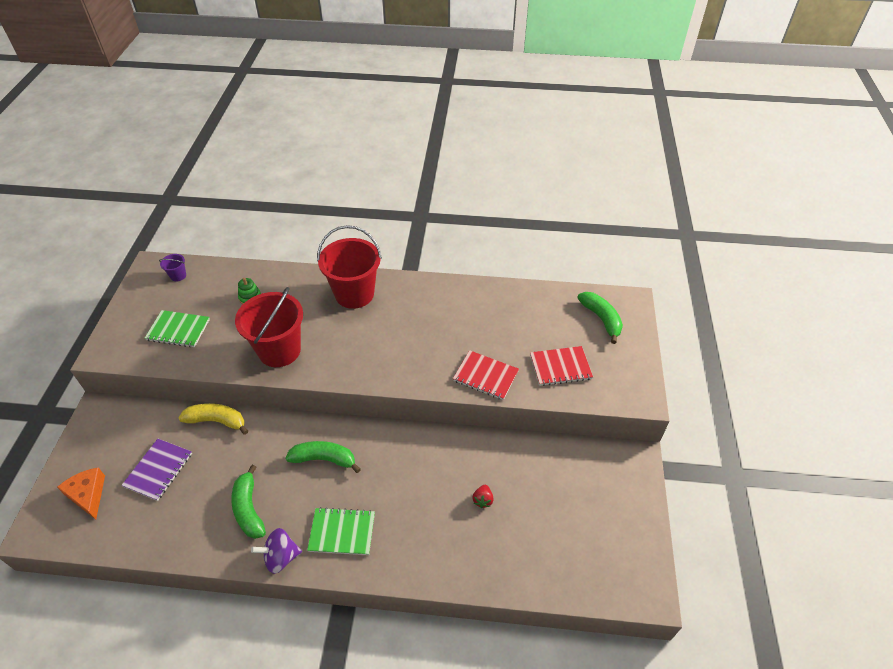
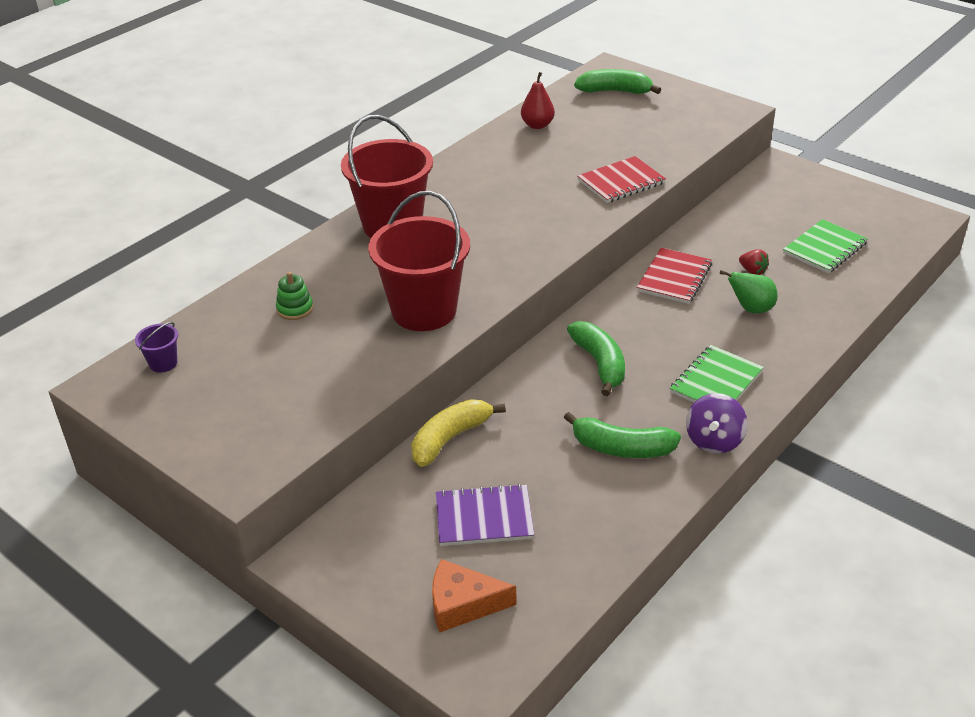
camera: 55 degrees left, 10 degrees down
(158, 470) = (484, 517): purple notebook -> purple notebook turned 60 degrees counterclockwise
(178, 330) = (281, 390): green notebook -> green notebook (824, 248)
(324, 459) = (600, 364): green banana -> green banana turned 120 degrees clockwise
(436, 518) = (751, 309): none -> green pear
(520, 301) = (537, 125): none -> red pear
(560, 367) = (654, 136): red notebook -> red notebook (674, 278)

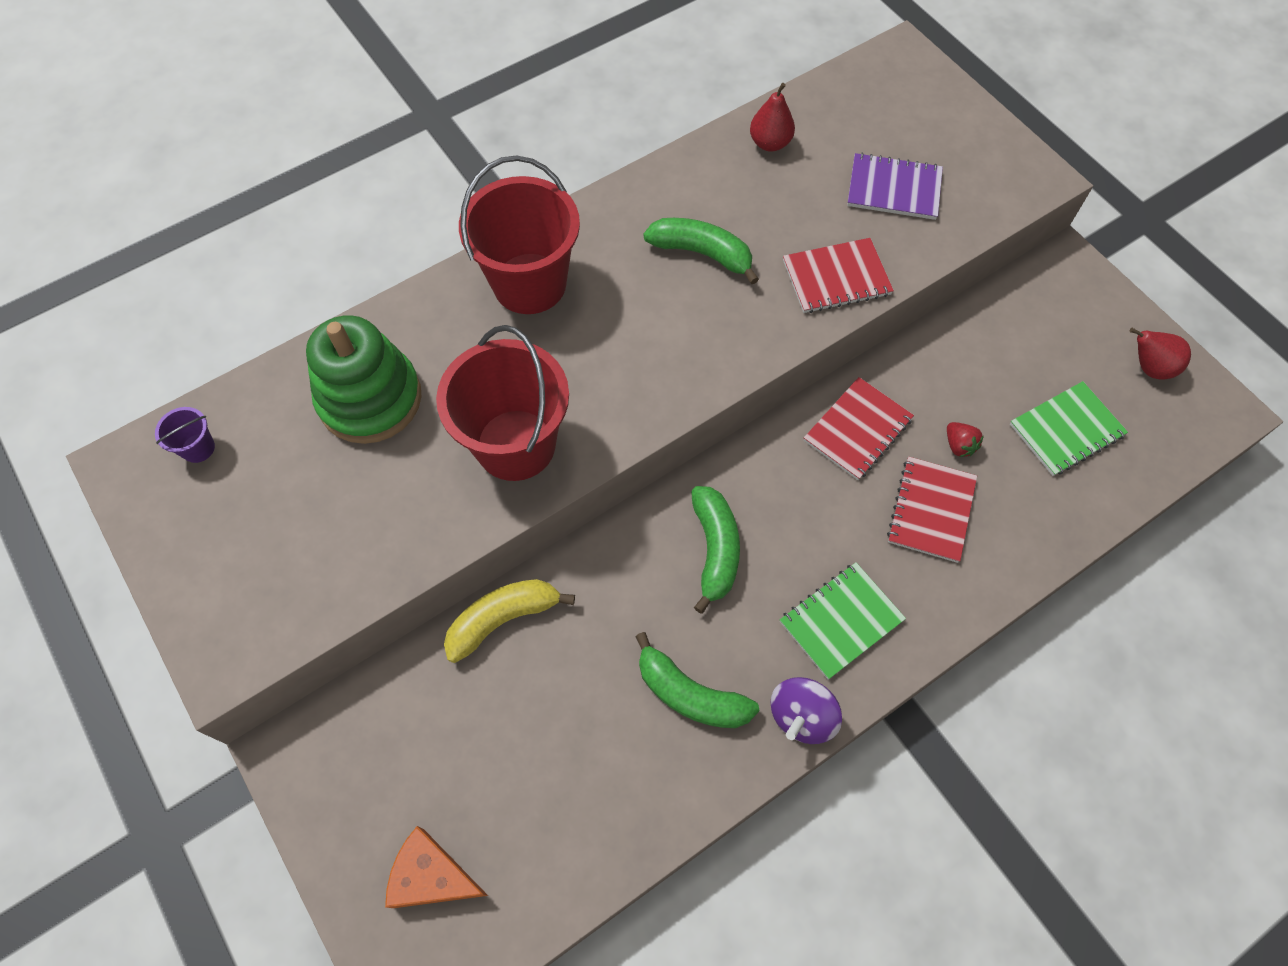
camera: 15 degrees right, 25 degrees up
(295, 309) = (370, 398): green stacking toy -> green stacking toy, size x2.33
(484, 517) = (498, 753): purple notebook -> purple notebook (894, 189)
(615, 91) = (893, 102): green banana -> green banana (702, 253)
(751, 309) = (931, 510): green pear -> red notebook
(864, 206) = (1148, 367): none -> red pear

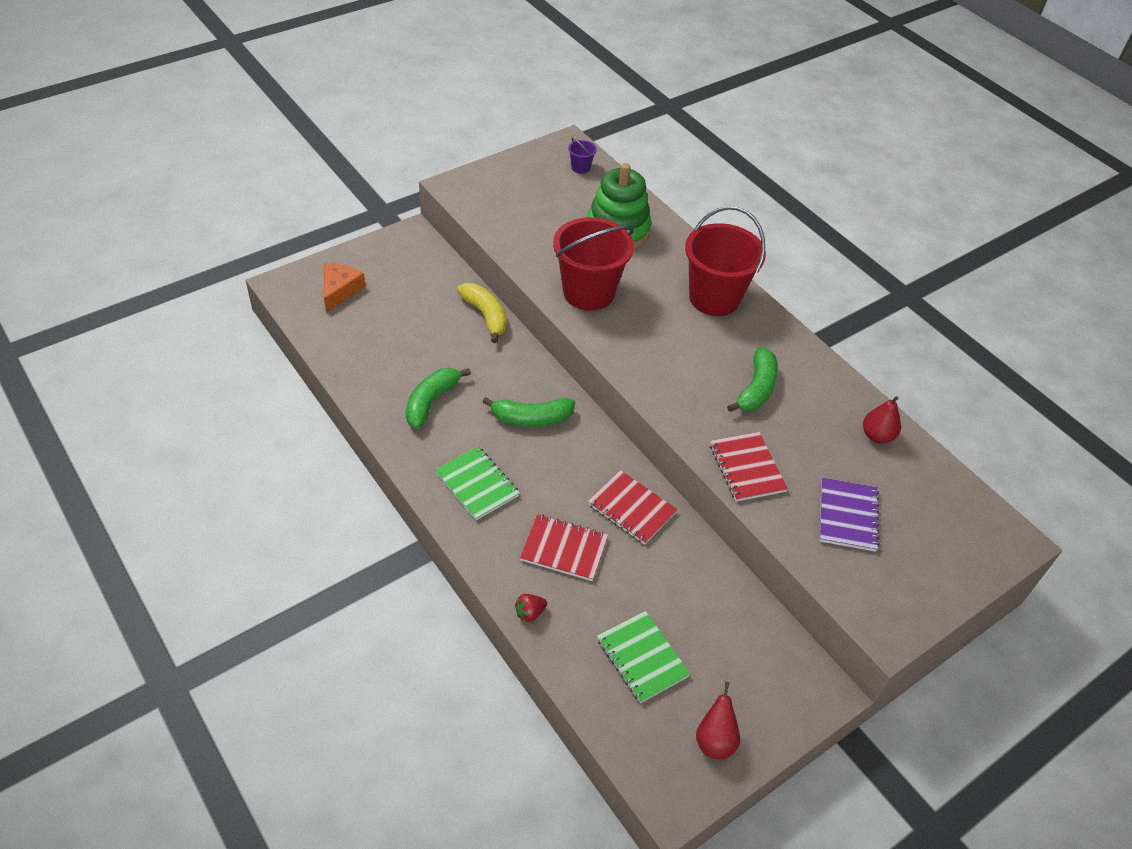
camera: 85 degrees right, 15 degrees down
(801, 716) = (412, 457): purple spinning top -> none
(958, 445) = (622, 575): red strawberry -> red strawberry (530, 613)

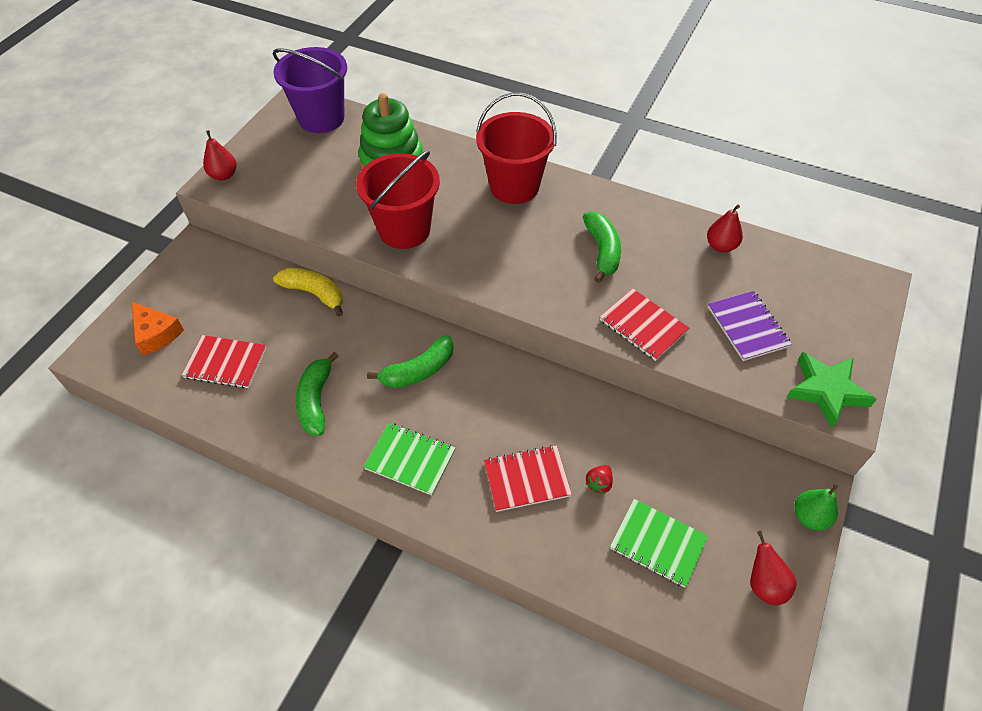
camera: 25 degrees left, 5 degrees up
(340, 290) = (156, 334): orange cheese -> orange cheese turned 150 degrees clockwise
(466, 183) = (224, 175): none -> red pear
(530, 613) = (537, 558): red strawberry -> red strawberry (599, 483)
(580, 168) = (321, 118): purple bucket -> purple bucket, size x2.45
(631, 508) = (558, 410): red notebook -> red notebook (225, 363)
(801, 712) = (809, 517): none -> green pear
(883, 605) = (826, 391): none -> green star

